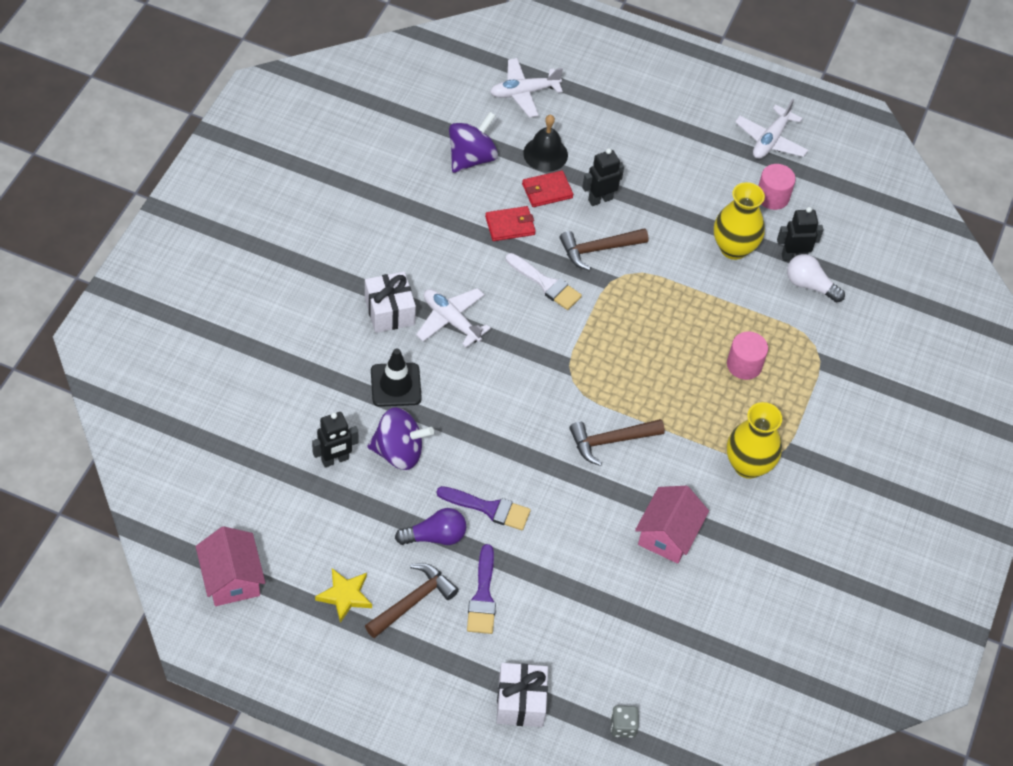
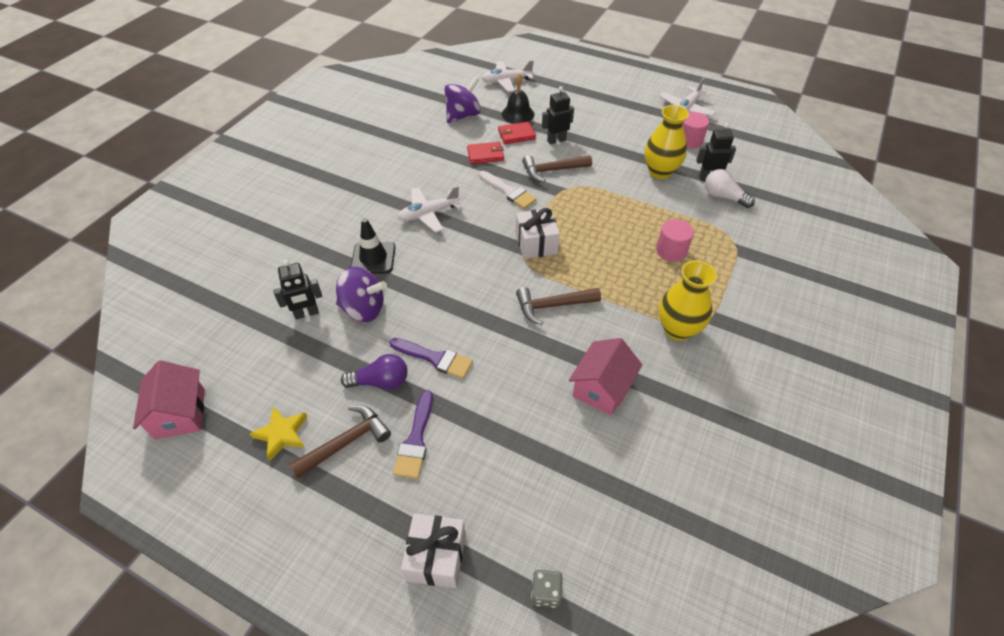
camera: 10 degrees right, 5 degrees down
(389, 311) = (380, 207): white gift -> white gift (536, 243)
(451, 320) = (428, 214): white plane -> white plane turned 75 degrees counterclockwise

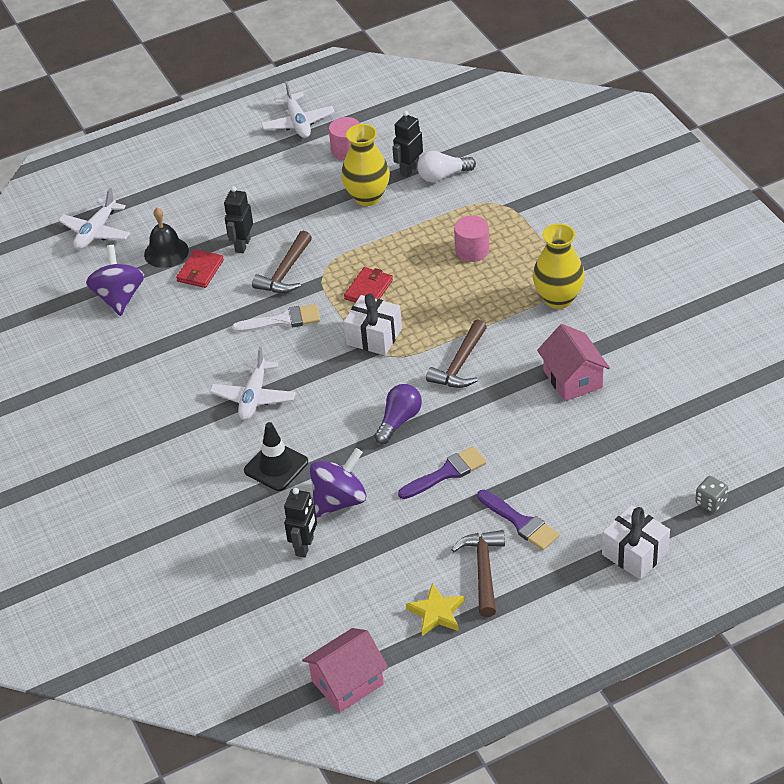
camera: 50 degrees left, 5 degrees down
(180, 413) = (347, 682): pink house -> pink house turned 60 degrees counterclockwise
(381, 381) = (439, 521): purple light bulb -> purple light bulb (399, 421)
(485, 155) = (207, 311): red wallet -> red wallet (369, 289)

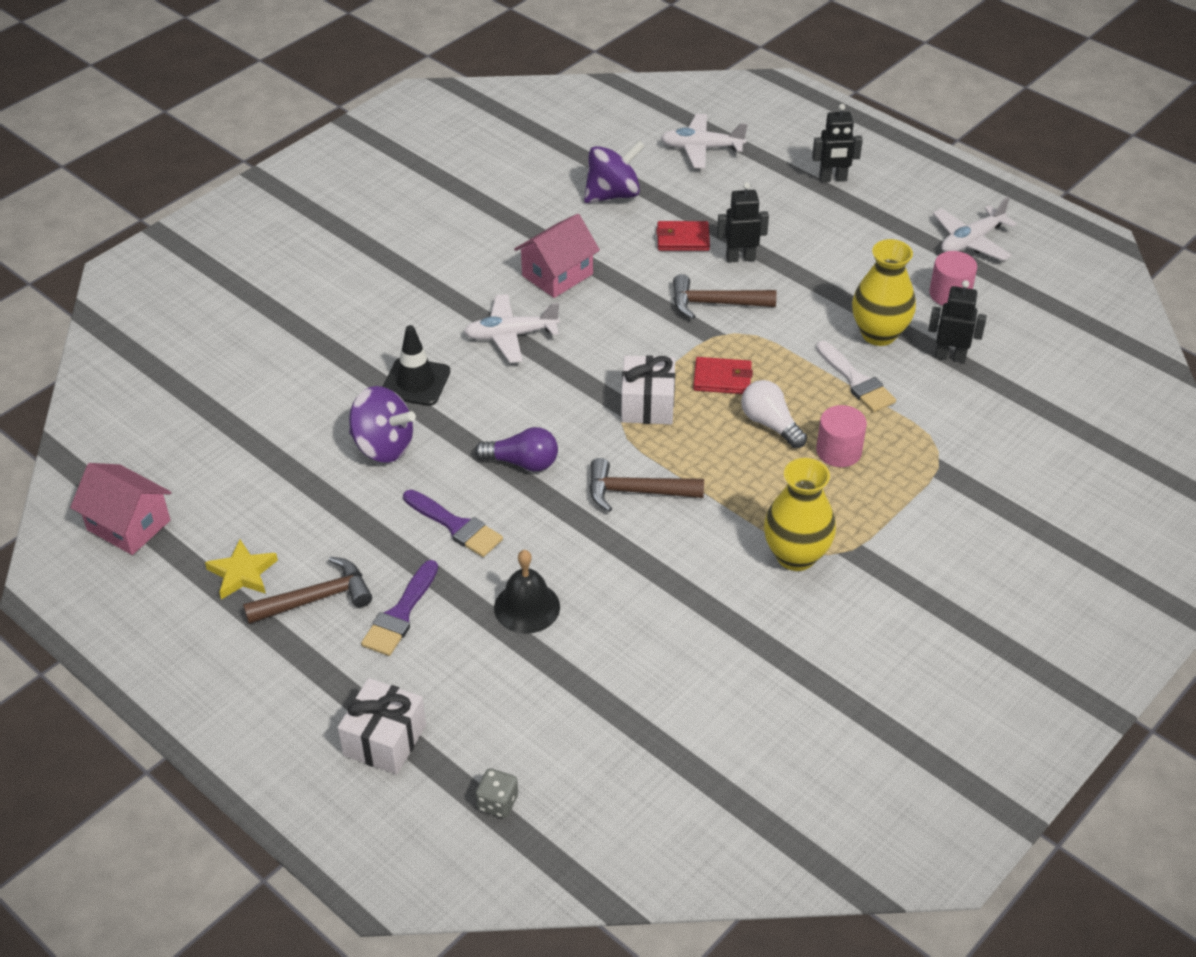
camera: 65 degrees right, 0 degrees up
(166, 252) = (698, 206): black bell -> black bell (527, 607)
(283, 320) = (637, 323): white brush -> white brush (856, 381)
(305, 546) = (308, 438): black robot -> black robot (832, 179)
(443, 176) = (958, 389): white light bulb -> white light bulb (770, 424)
(573, 379) = (659, 605): pink house -> pink house (557, 275)

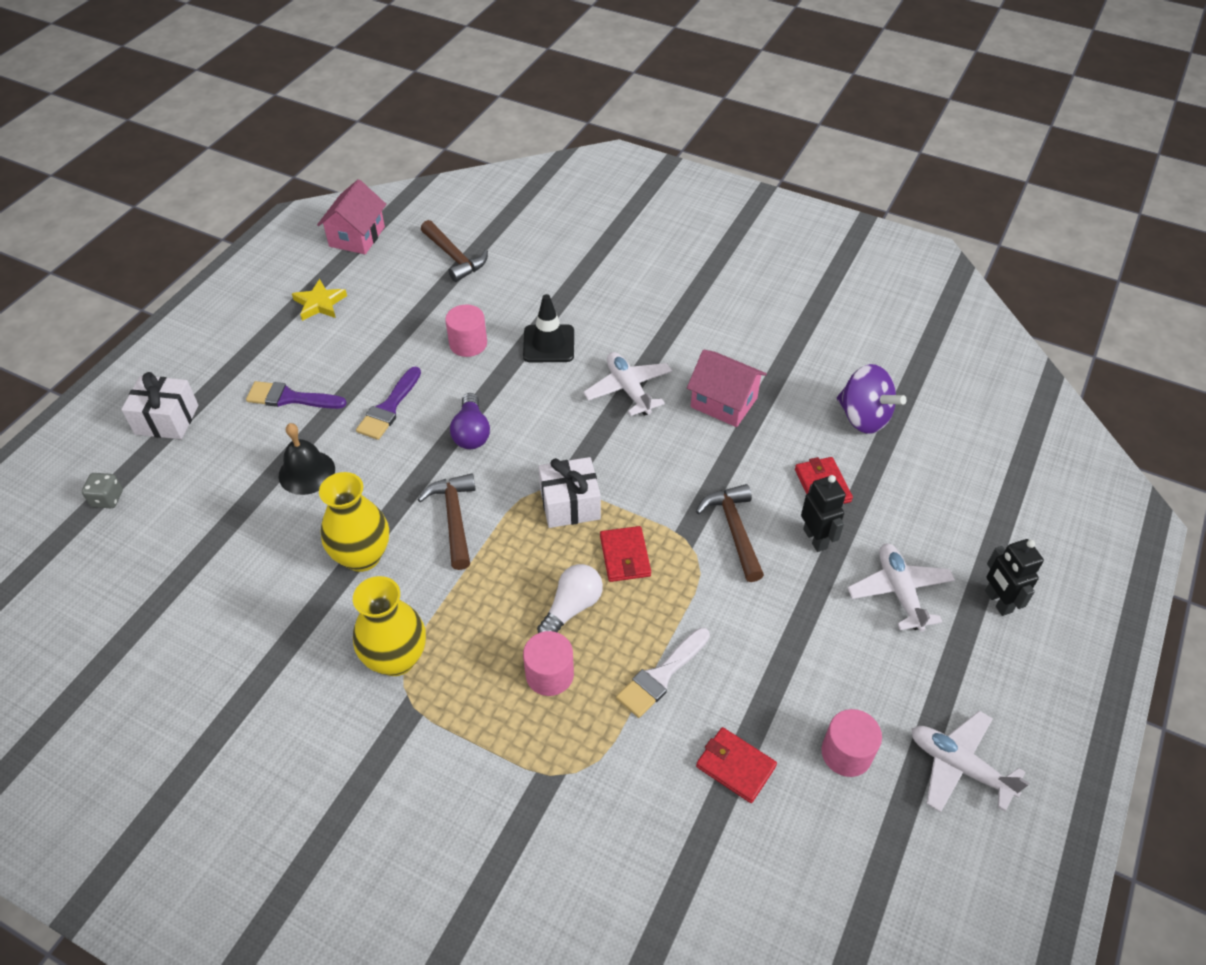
camera: 75 degrees right, 5 degrees up
(317, 598) = (300, 348): brown hammer -> brown hammer (454, 257)
(383, 446) = (468, 344): purple spinning top -> pink cylinder
(701, 148) = (980, 473): white plane -> white plane (899, 592)
(879, 334) = (745, 687): yellow vase -> yellow vase (362, 556)
(950, 356) = (735, 766): black robot -> red wallet

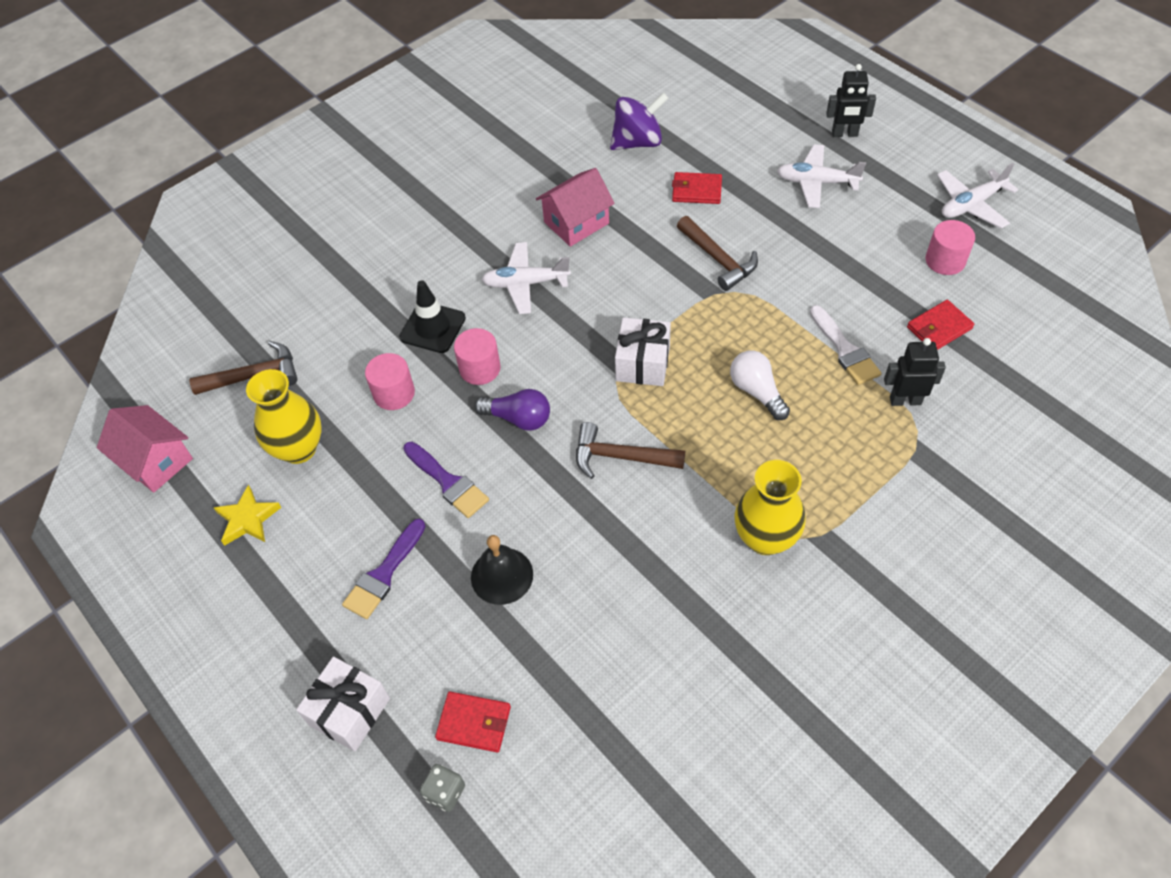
camera: 65 degrees left, 5 degrees up
(362, 556) = (635, 544): yellow vase -> yellow vase (299, 449)
(549, 674) = (819, 425): pink cylinder -> pink cylinder (480, 368)
(625, 556) = (716, 340): red wallet -> red wallet (474, 723)
(734, 530) = (718, 259): brown hammer -> brown hammer turned 135 degrees counterclockwise
(815, 538) = (748, 213): black robot -> black robot (905, 400)

